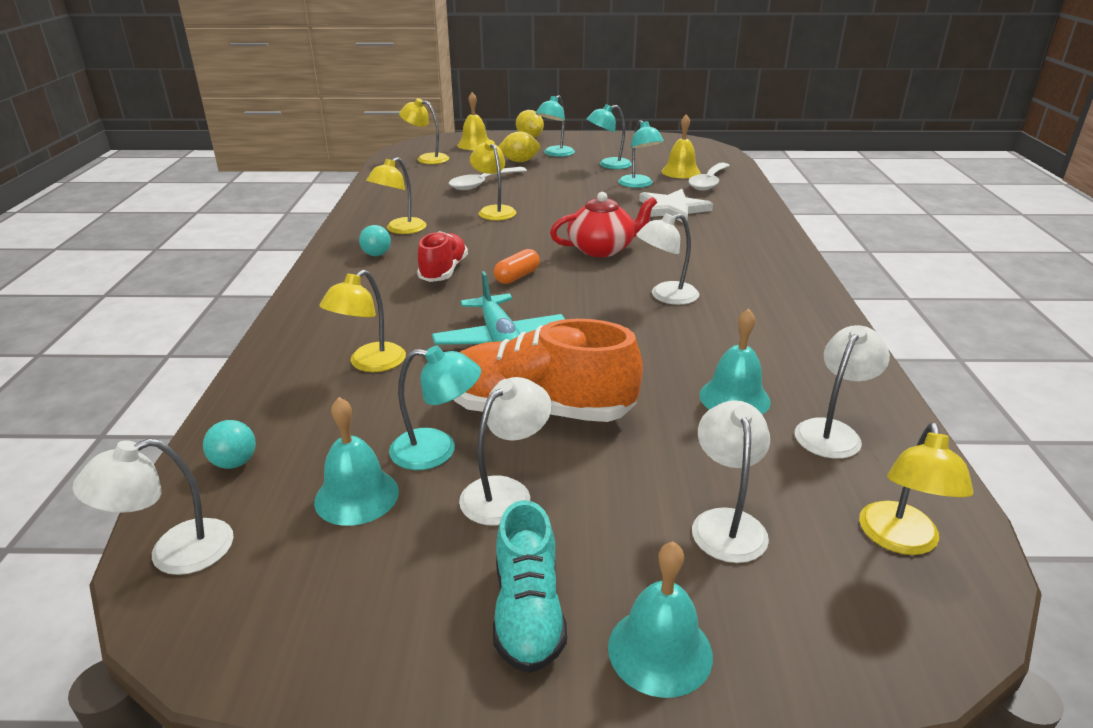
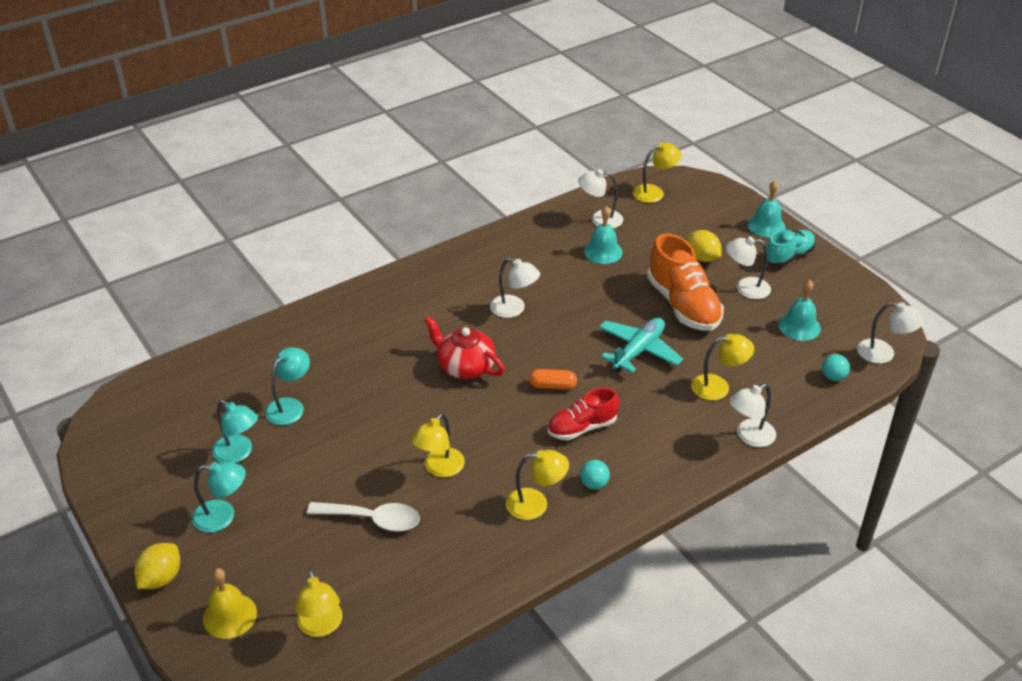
camera: 125 degrees left, 10 degrees up
(437, 450) = (747, 320): turquoise lamp -> none
(519, 161) = (273, 532): yellow lemon -> yellow lemon (702, 258)
(672, 209) = (344, 362): white star -> none
(680, 172) = (227, 393): yellow bell -> none
(708, 182) = (250, 365): white spoon -> none
(726, 523) = (692, 230): white lamp -> white lamp (749, 437)

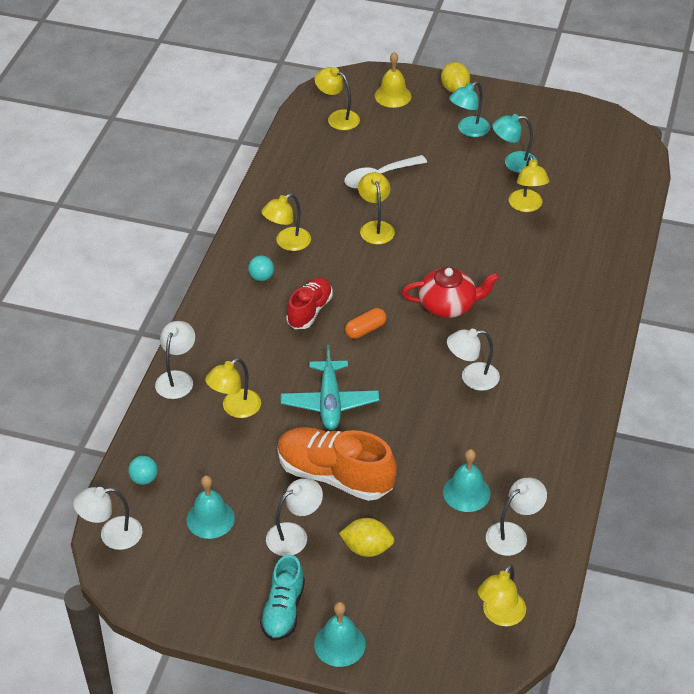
camera: 140 degrees right, 5 degrees up
(290, 406) = (526, 206): turquoise lamp -> yellow lamp

